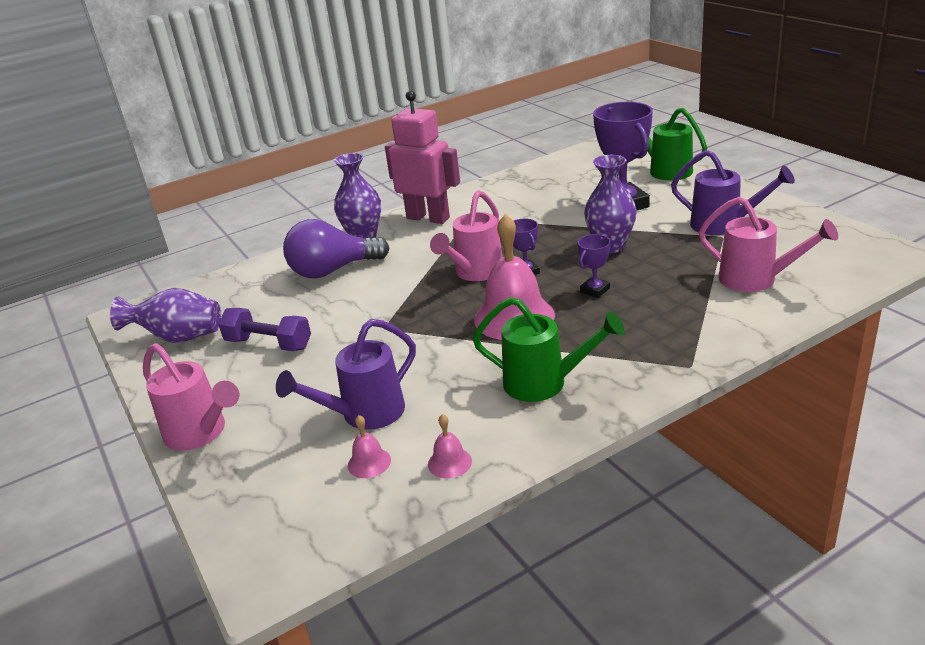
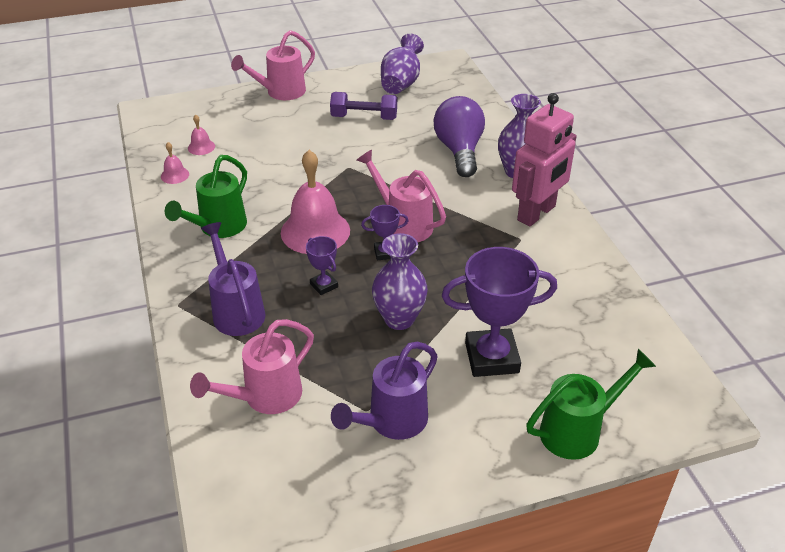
camera: 100 degrees right, 10 degrees up
(268, 344) = (364, 117): purple dumbbell -> purple dumbbell turned 60 degrees clockwise
(365, 414) = (249, 149): purple watering can -> purple watering can (236, 310)

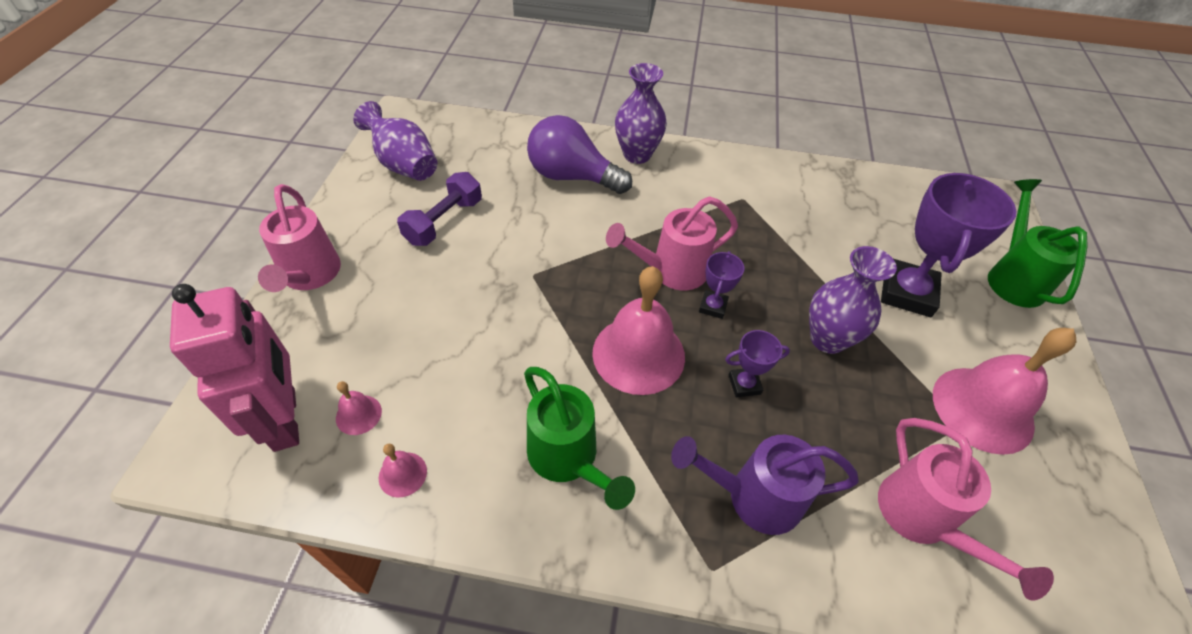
camera: 65 degrees left, 10 degrees up
(392, 422) = (982, 409): purple watering can -> pink bell
(537, 213) = (711, 172): pink robot -> pink robot (285, 419)

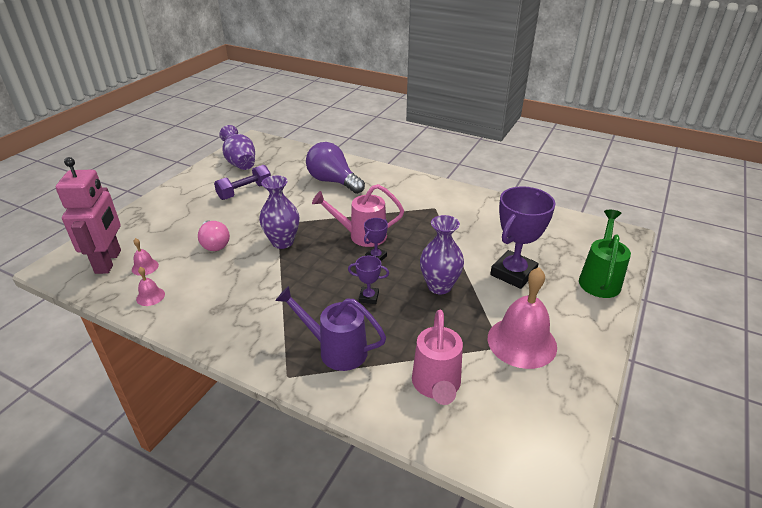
camera: 20 degrees right, 15 degrees down
(309, 276) = (159, 204): pink watering can -> none
(452, 338) = (214, 244): none -> pink light bulb
(568, 458) = (241, 309): green watering can -> none
(637, 155) = (381, 176): purple vase -> purple vase (282, 242)
(638, 354) = (314, 271): pink bell -> none

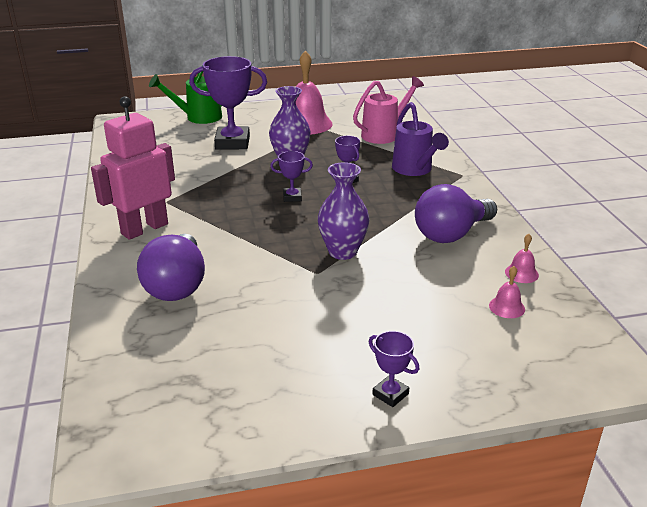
camera: 130 degrees left, 5 degrees down
(109, 261) = (545, 339): pink robot -> pink robot (144, 229)
(173, 199) = (390, 394): none -> purple trophy
(214, 244) = (409, 290): pink light bulb -> none
(228, 298) = (451, 234): none -> purple light bulb
(240, 162) = (212, 407): purple vase -> none
(245, 191) = (287, 341): purple dumbbell -> none
(362, 236) = (269, 216): pink watering can -> none

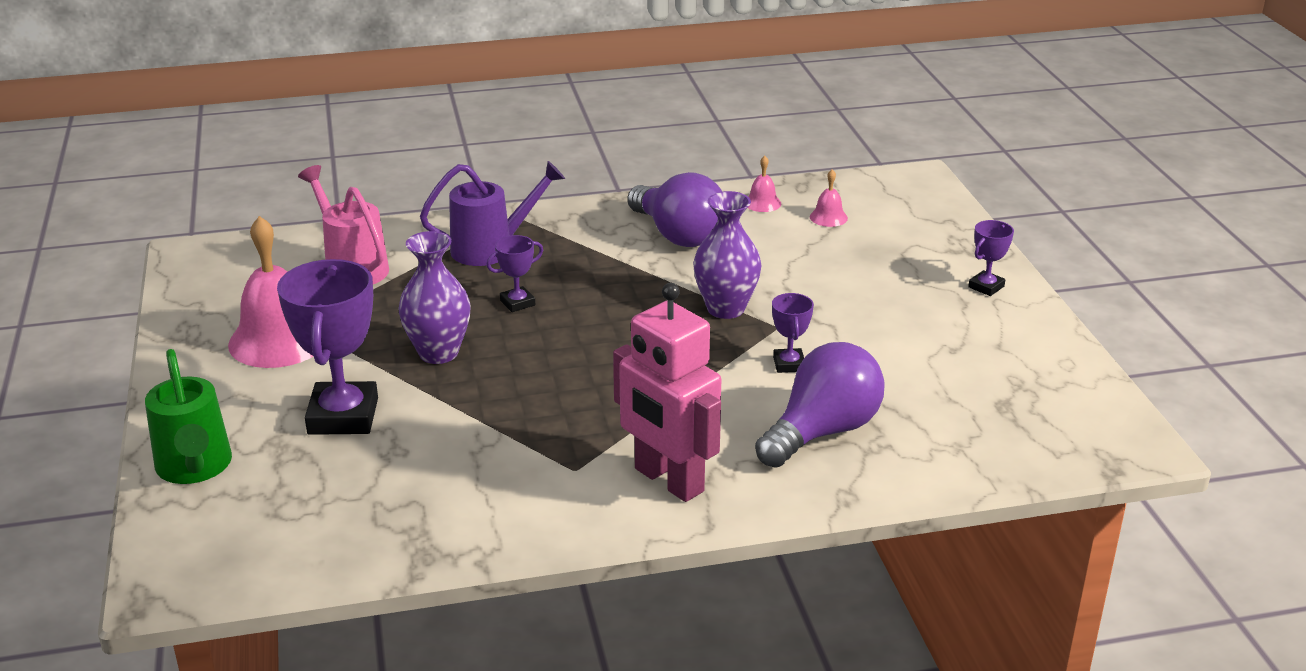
camera: 90 degrees left, 0 degrees up
(177, 285) = (822, 432): purple light bulb -> purple light bulb turned 45 degrees counterclockwise
(292, 197) = (570, 348): purple trophy -> purple trophy (789, 364)

